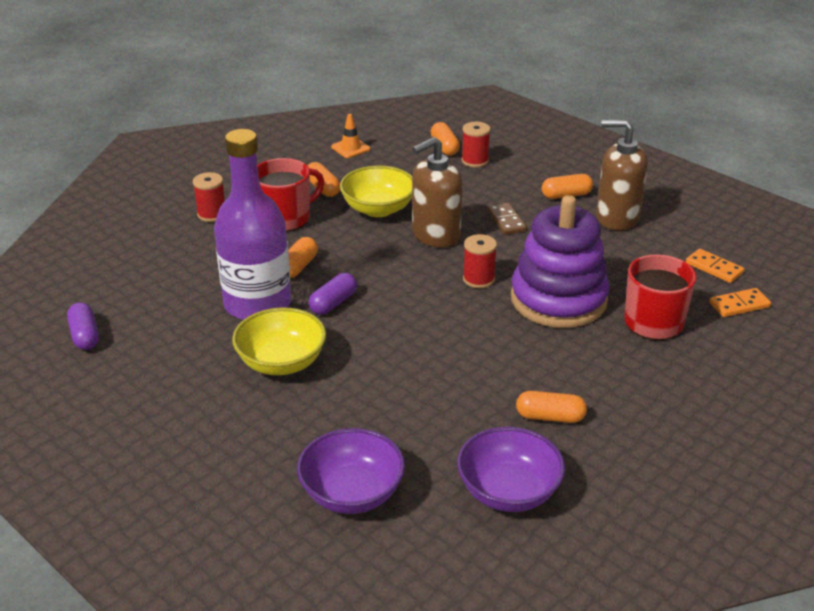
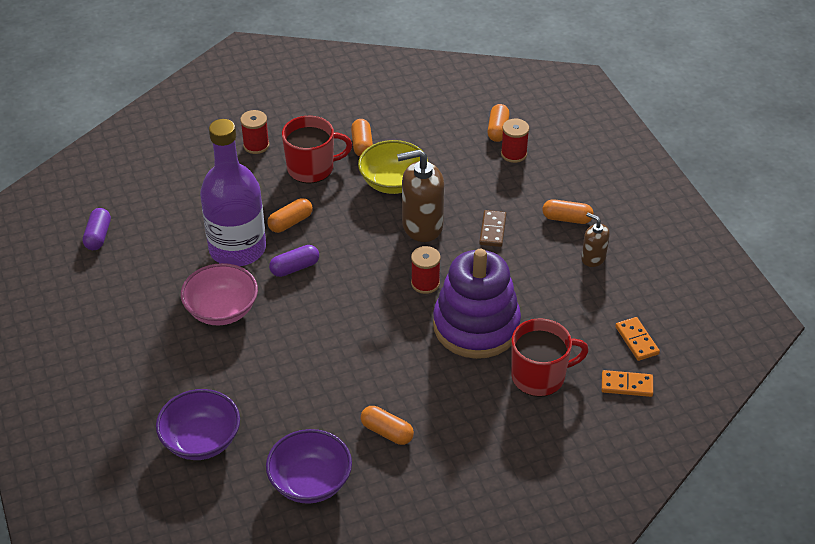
camera: 25 degrees right, 10 degrees up
(281, 362) = (222, 310): yellow bowl -> pink bowl
(350, 148) = (414, 106): orange traffic cone -> none
(617, 218) = (593, 258): brown soap dispenser -> brown soap dispenser, size x0.55

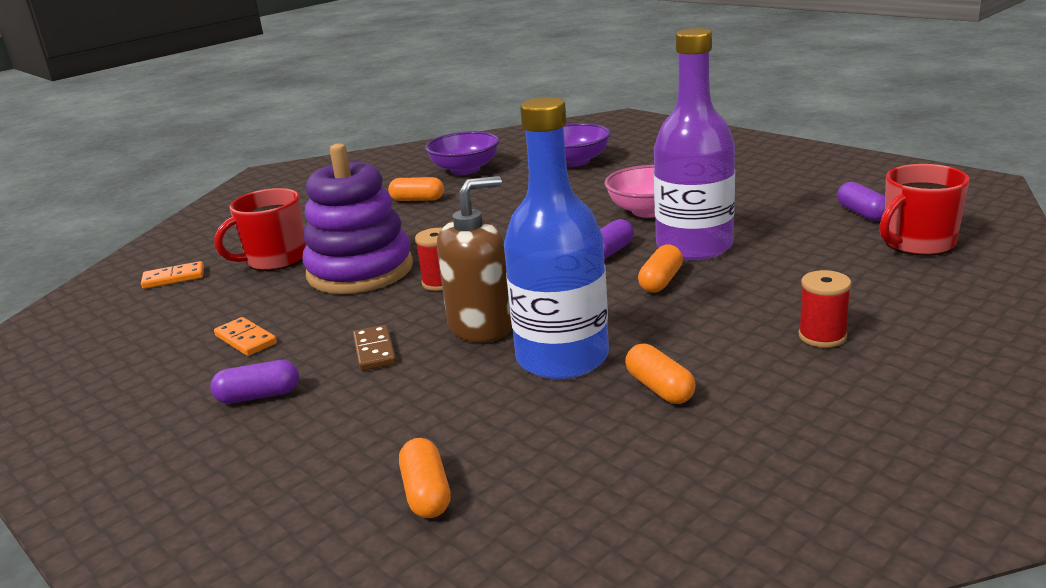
camera: 160 degrees right, 20 degrees down
(312, 168) = (702, 337): red mug -> red mug (917, 243)
(393, 182) = (562, 358): yellow bowl -> blue bottle
(513, 154) = (377, 460): red spool -> none
(567, 219) = (259, 396): orange capsule -> purple capsule
(593, 258) = (213, 364): brown soap dispenser -> none
(637, 340) = (156, 310): orange domino -> orange domino (245, 339)

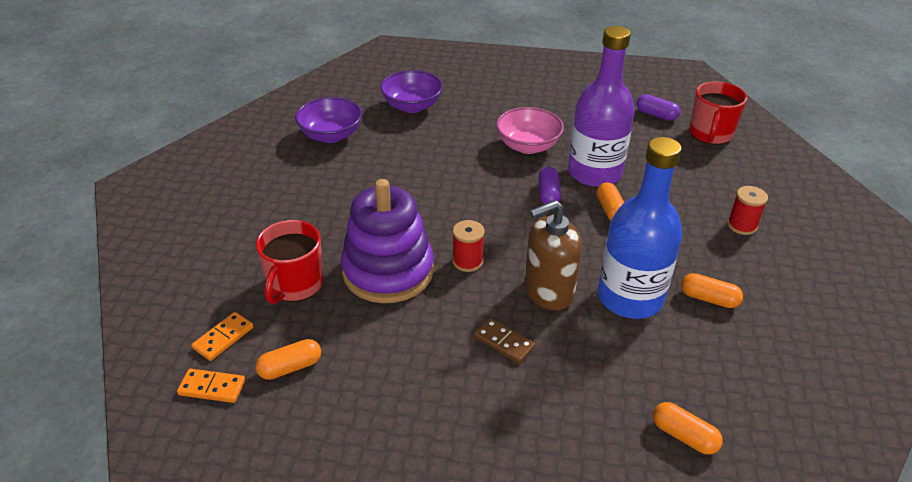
camera: 40 degrees left, 15 degrees up
(245, 339) = (390, 373): orange domino -> orange domino (212, 388)
(259, 396) = (476, 418): purple capsule -> none
(417, 199) = (333, 180): orange capsule -> orange capsule (290, 367)
(481, 326) = (548, 291): brown soap dispenser -> brown soap dispenser turned 135 degrees counterclockwise

